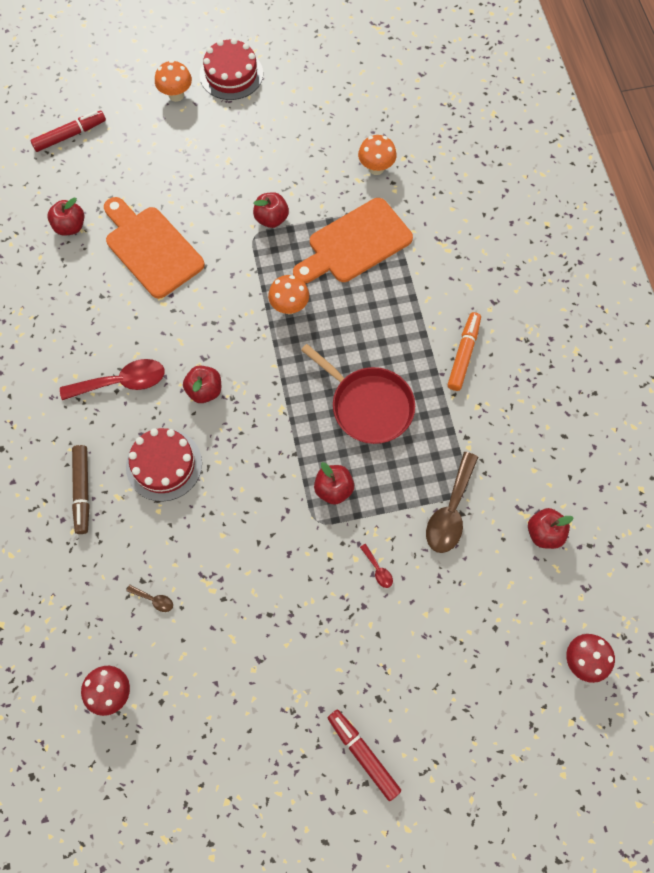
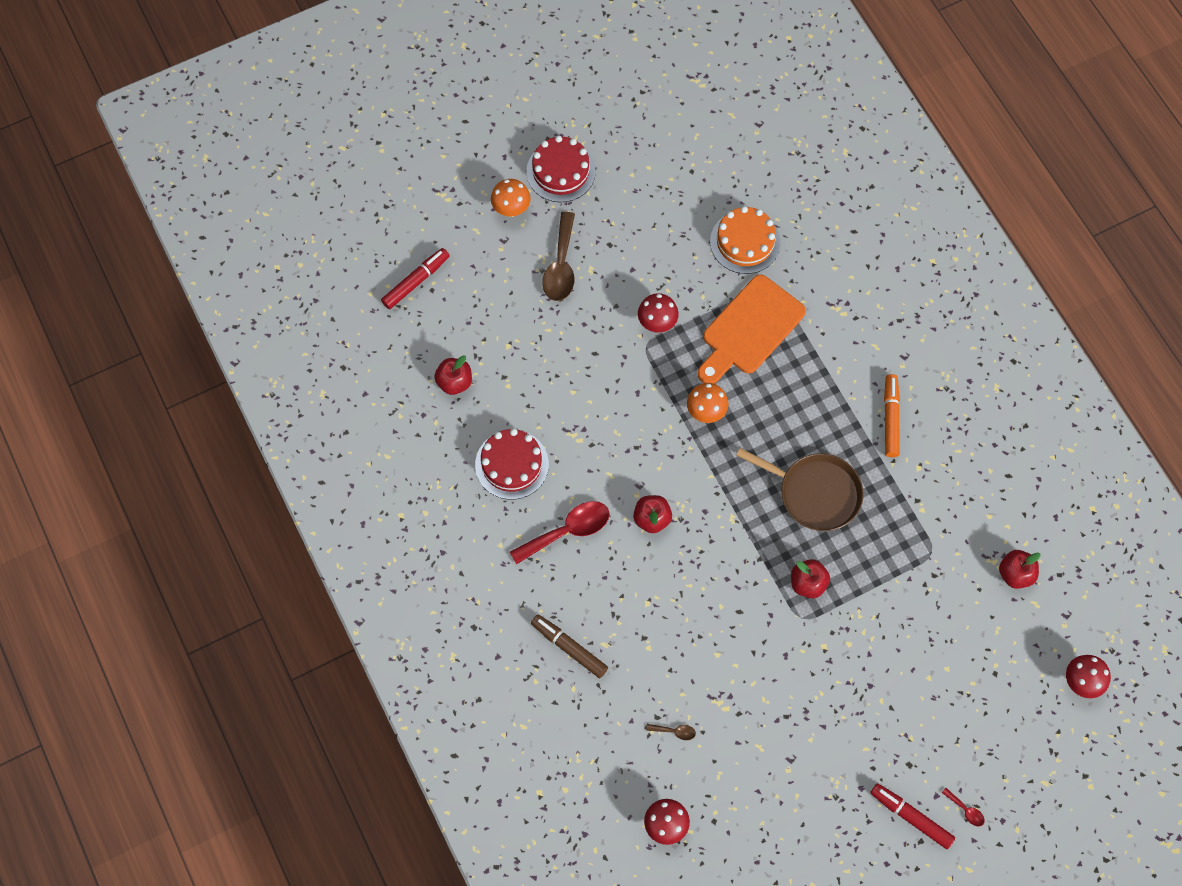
camera: 15 degrees left, 0 degrees up
(82, 491) = (569, 648): brown marker -> brown marker turned 150 degrees clockwise
(151, 248) = (546, 385): orange cutting board -> none
(164, 464) = (638, 602): red cake -> red cake (512, 464)
(271, 219) = (657, 323): red apple -> red mushroom
(369, 406) = (815, 493): red pan -> brown pan
(376, 168) = (745, 242): orange mushroom -> orange cake
(378, 569) = (873, 648): red spoon -> red spoon (965, 810)
(450, 511) = (923, 576): brown spoon -> brown spoon (561, 266)

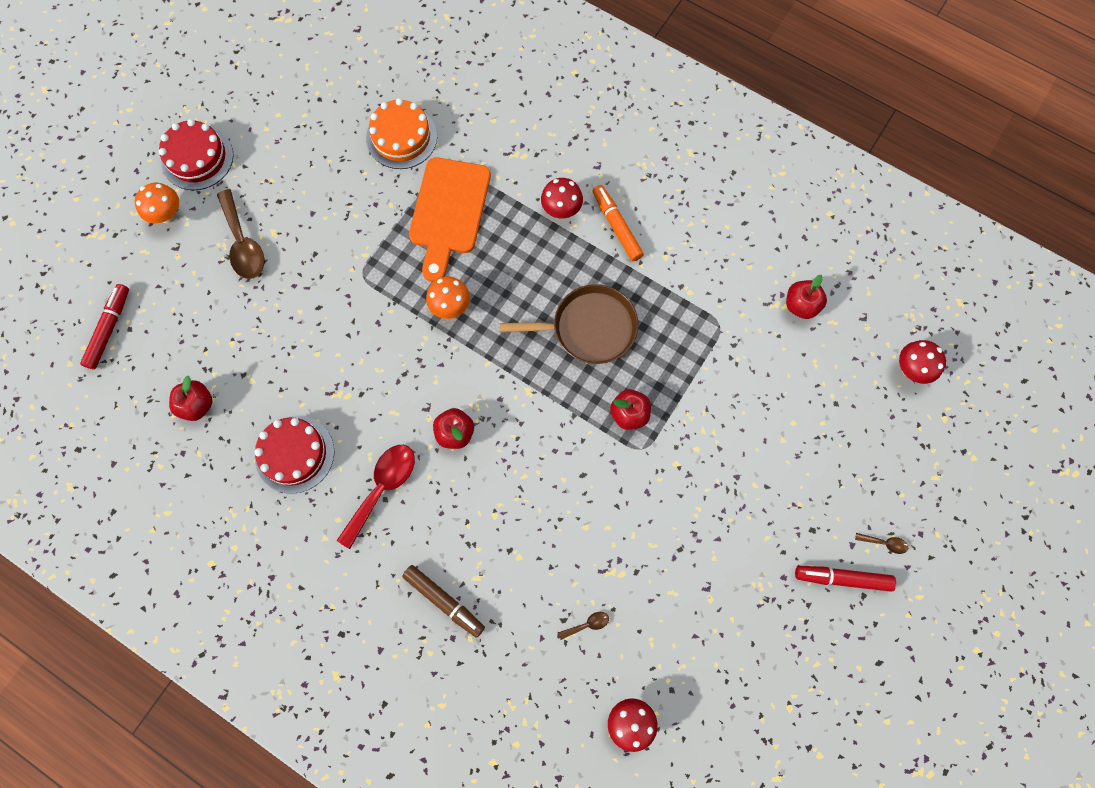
camera: 30 degrees left, 5 degrees up
(569, 648) = (444, 601): brown marker -> brown marker turned 150 degrees counterclockwise
(657, 323) = (361, 250): red mushroom -> red mushroom (561, 210)
(965, 810) = (884, 543): red spoon -> brown spoon

